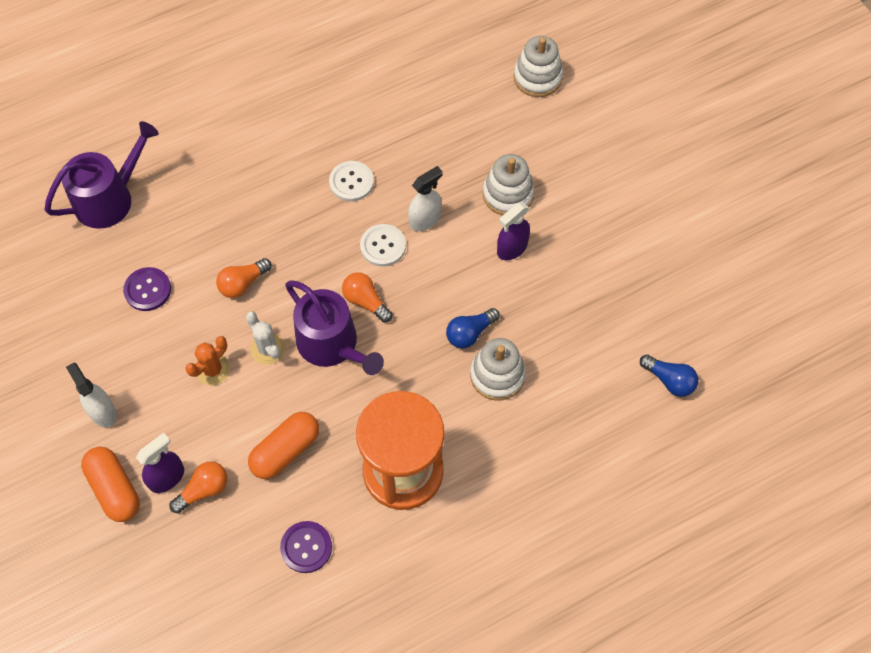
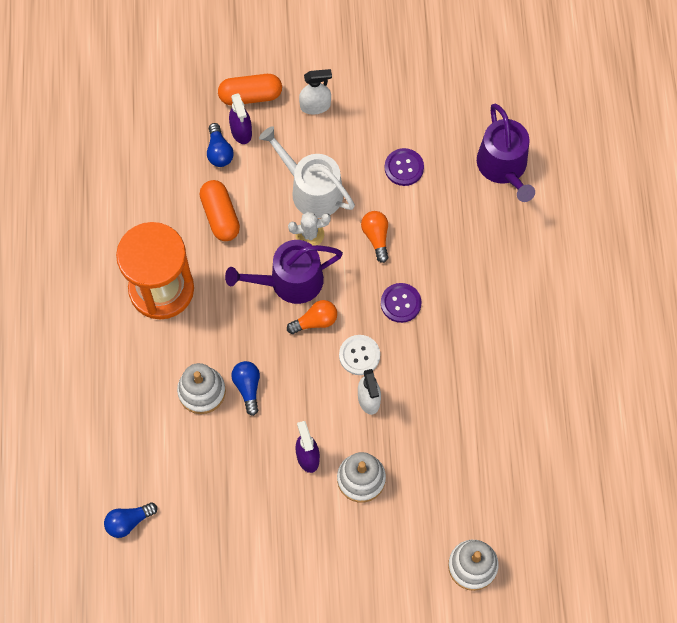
camera: 115 degrees right, 5 degrees up
(203, 490) = (219, 151): orange light bulb -> blue light bulb
(213, 370) = (311, 190): orange cactus -> white watering can
(306, 547) = (141, 202): purple button -> purple button (400, 303)
(351, 182) = (433, 356): white button -> none

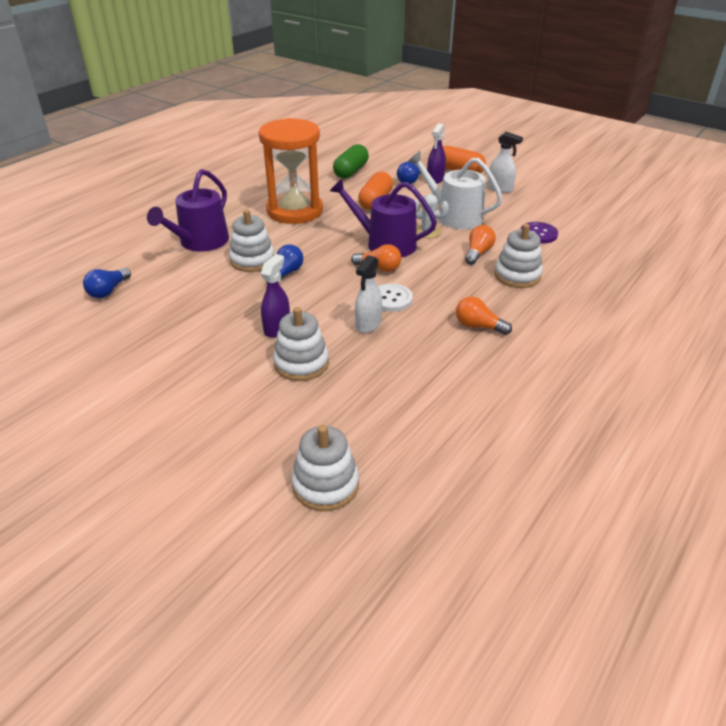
camera: 40 degrees right, 30 degrees down
(129, 522) = (108, 291): blue light bulb -> blue light bulb turned 75 degrees counterclockwise
(145, 175) = (351, 171): none -> green capsule
(311, 190) = (454, 216): white watering can -> white watering can turned 45 degrees counterclockwise
(400, 303) = (459, 290): purple button -> none
(430, 248) = (517, 275): none -> white stacking toy
(448, 339) = (478, 326): none -> orange light bulb
(504, 167) = (628, 265): purple watering can -> purple watering can (200, 242)

